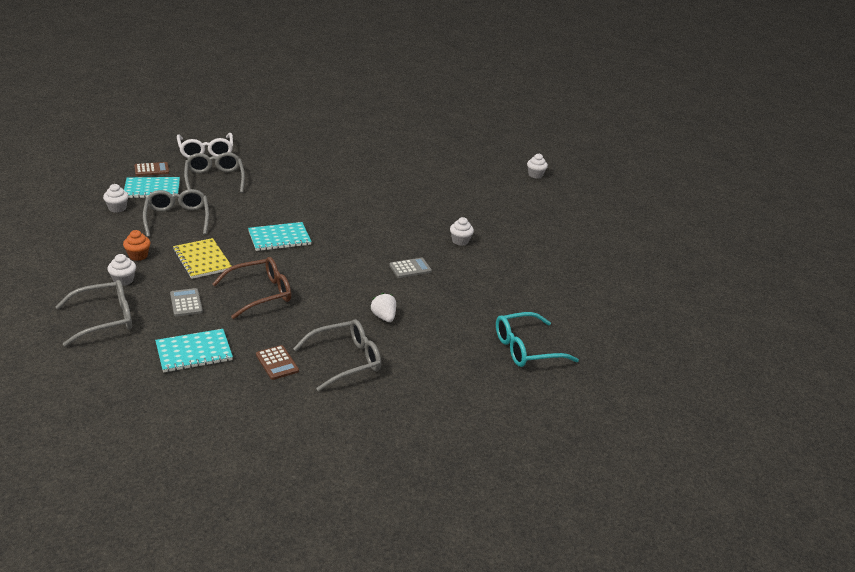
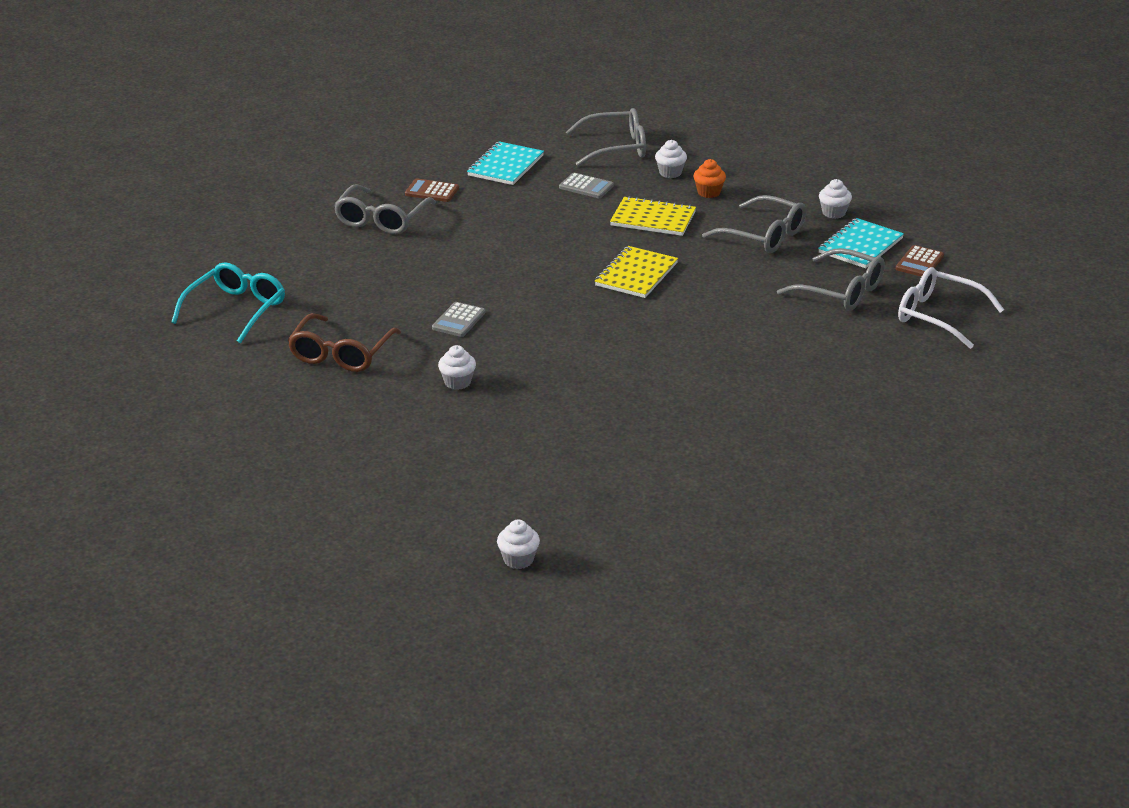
camera: 140 degrees right, 0 degrees up
(104, 319) = (615, 148): grey glasses -> grey glasses turned 120 degrees counterclockwise
(260, 294) = (545, 223): brown glasses -> brown glasses (341, 353)
(279, 238) = (636, 274): turquoise notebook -> yellow notebook
(384, 317) = (406, 265): white strawberry -> none

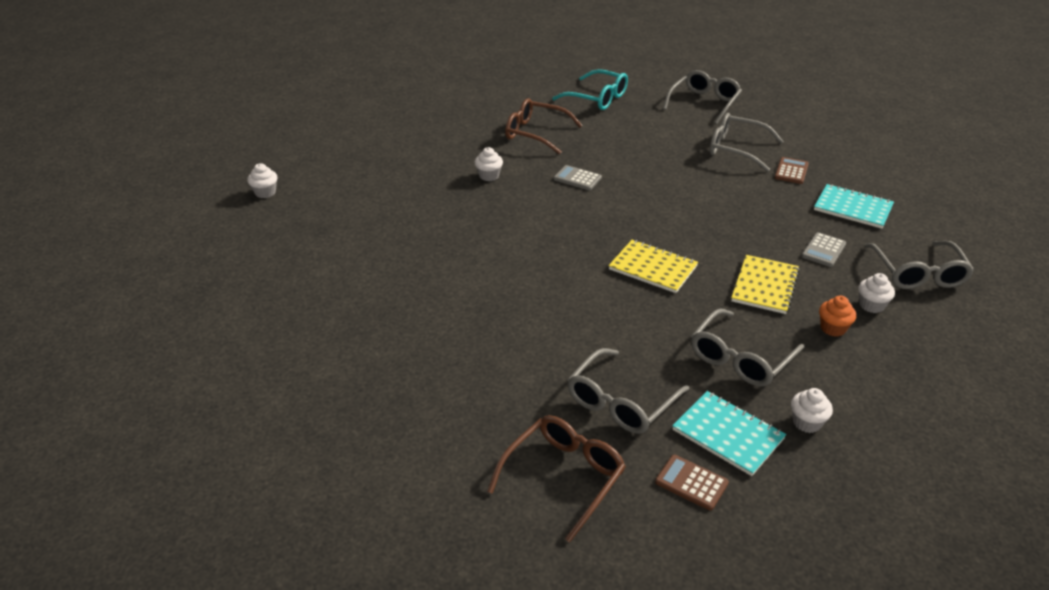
camera: 95 degrees right, 5 degrees up
(258, 235) = (704, 103): none -> grey glasses
(939, 316) = (563, 477): white glasses -> brown glasses

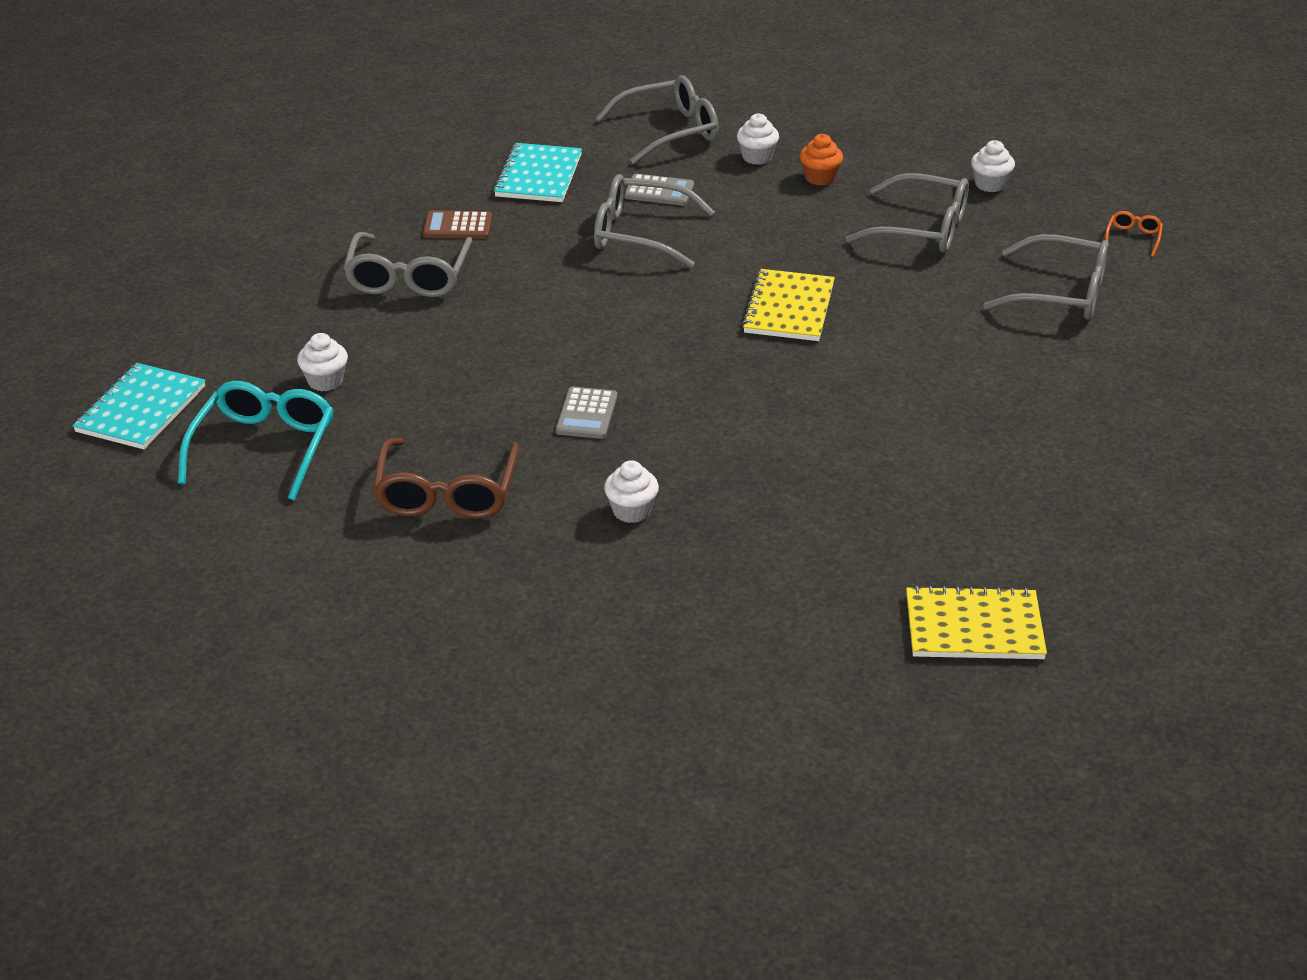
camera: 110 degrees left, 0 degrees up
(265, 192) = (858, 786): white cupcake -> white cupcake (325, 381)
(563, 477) = (1199, 310): brown glasses -> none
(691, 483) = (1133, 238): brown calculator -> orange glasses
(704, 103) = (245, 325): grey glasses -> grey glasses (640, 234)
(728, 434) = (1048, 225): turquoise notebook -> turquoise notebook (141, 409)
(765, 286) = (769, 225): yellow notebook -> yellow notebook (974, 627)

